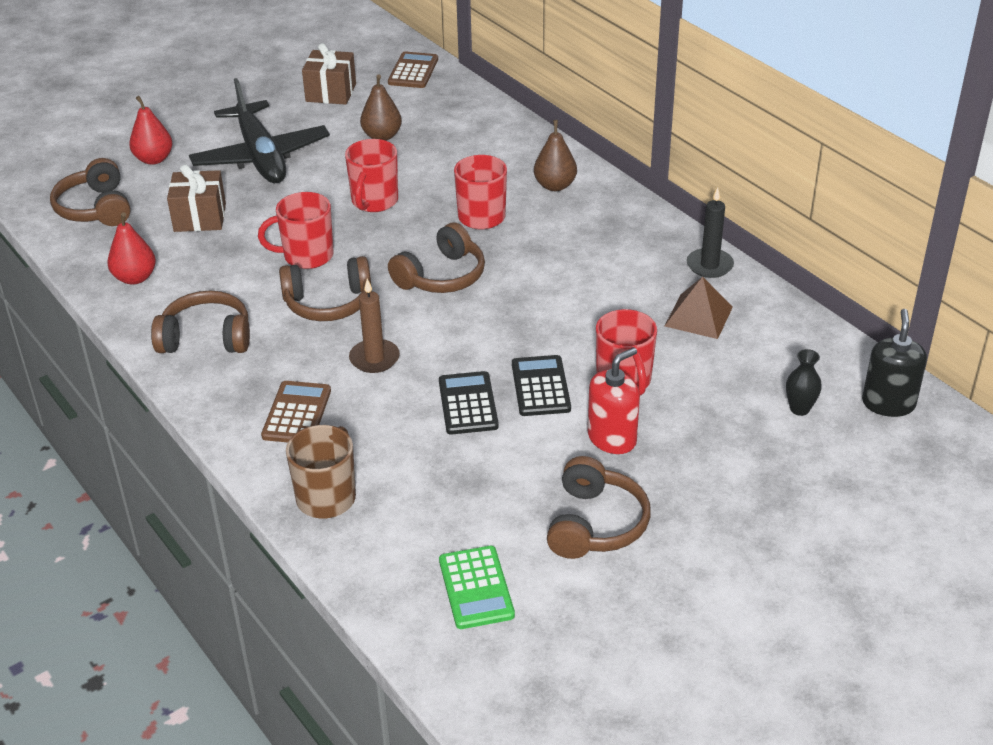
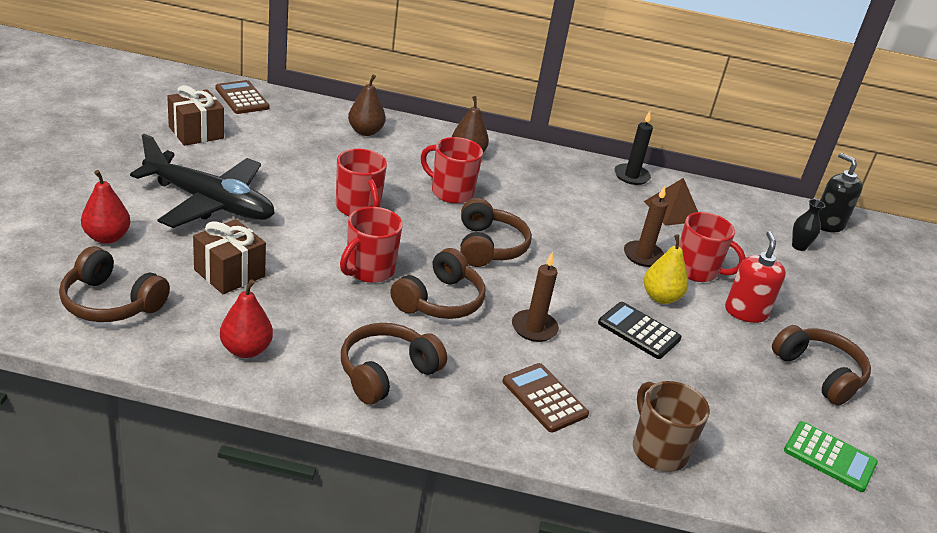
camera: 50 degrees left, 5 degrees down
(382, 136) = (290, 155): brown pear -> brown pear (365, 132)
(540, 386) = (660, 297): black calculator -> yellow pear
(587, 344) = (643, 256): none -> brown candle

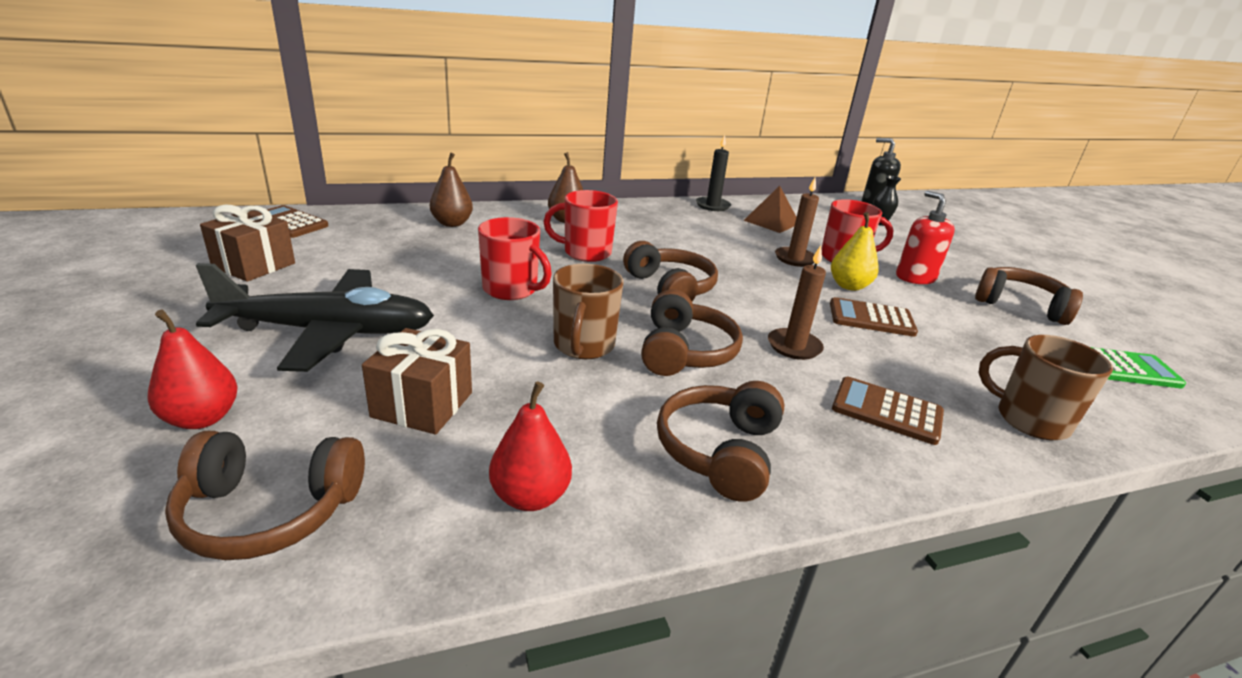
camera: 25 degrees left, 5 degrees down
(369, 270) = (583, 346): red mug -> brown mug
(639, 331) = (871, 318): black calculator -> brown calculator

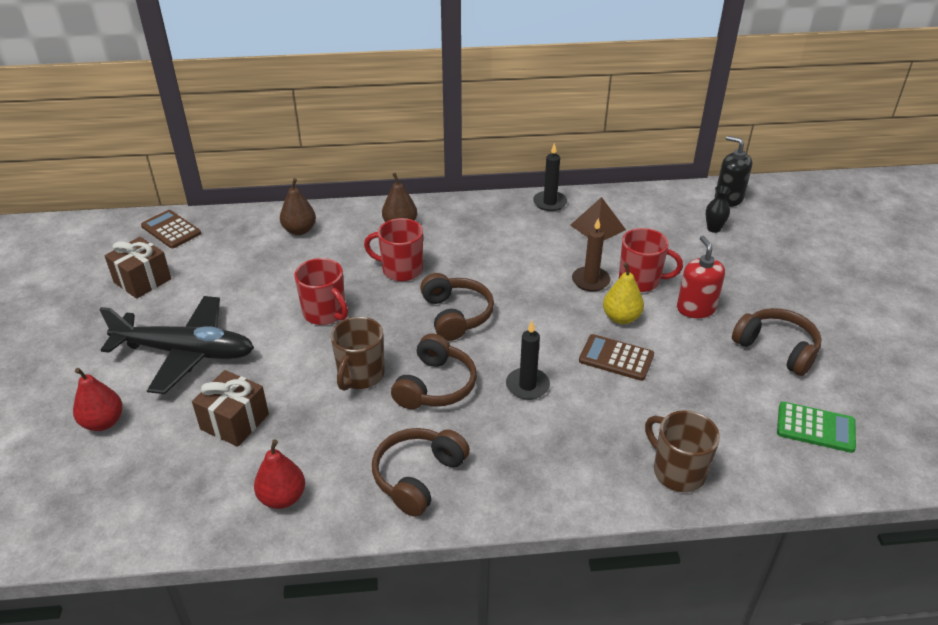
camera: 15 degrees right, 10 degrees up
(269, 511) = (136, 491): brown headphones -> none
(794, 346) = (527, 386): brown candle -> black candle
(886, 411) = (564, 454): brown calculator -> none

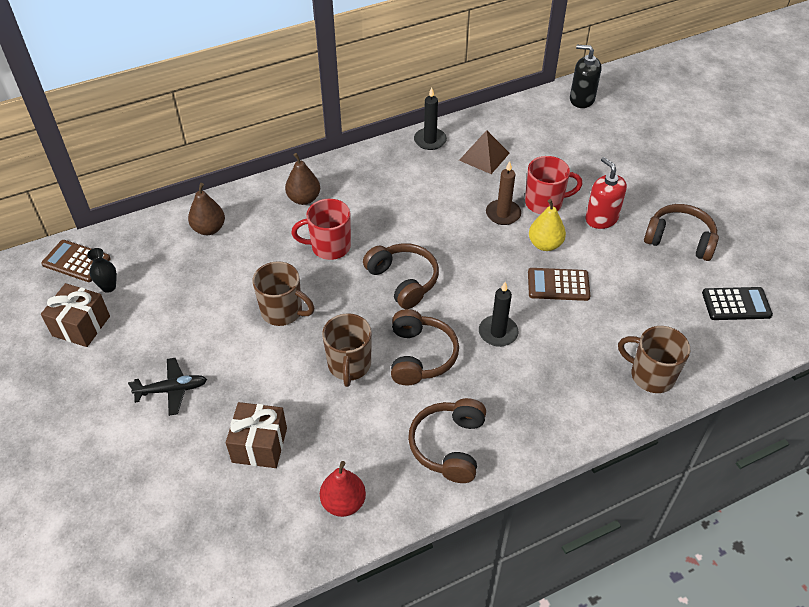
camera: 20 degrees left, 10 degrees up
(103, 422) = (134, 484): red pear -> none
(186, 353) = (172, 390): black plane -> black plane, size x0.49
(325, 313) = (283, 311): red mug -> brown mug
(713, 229) = (582, 134): black vase -> black vase (108, 287)
(815, 428) = (736, 304): green calculator -> black calculator

